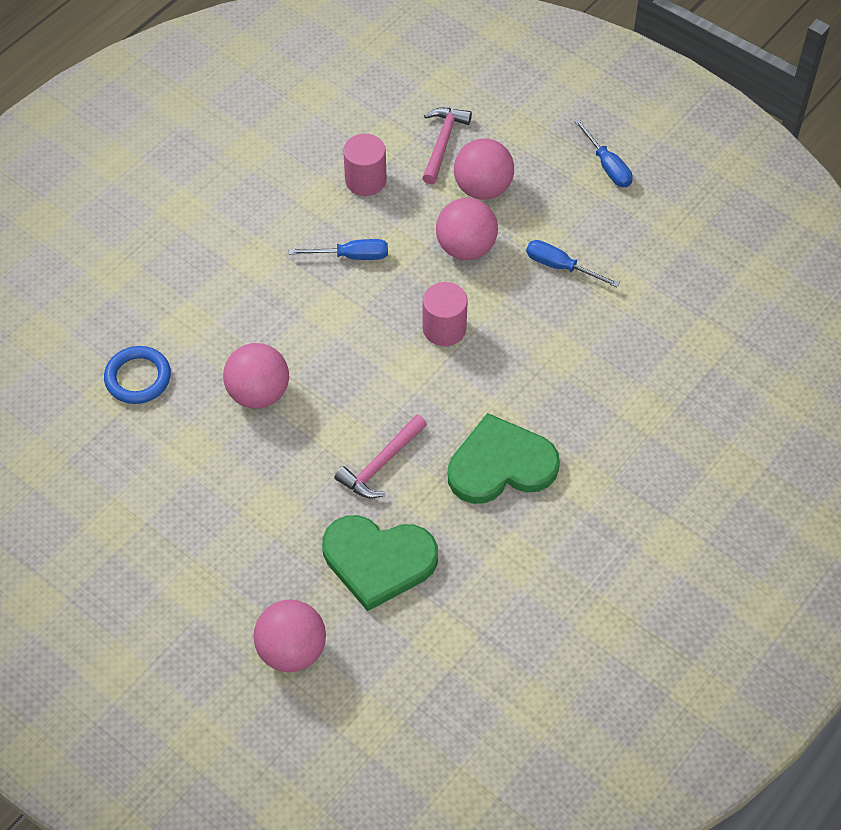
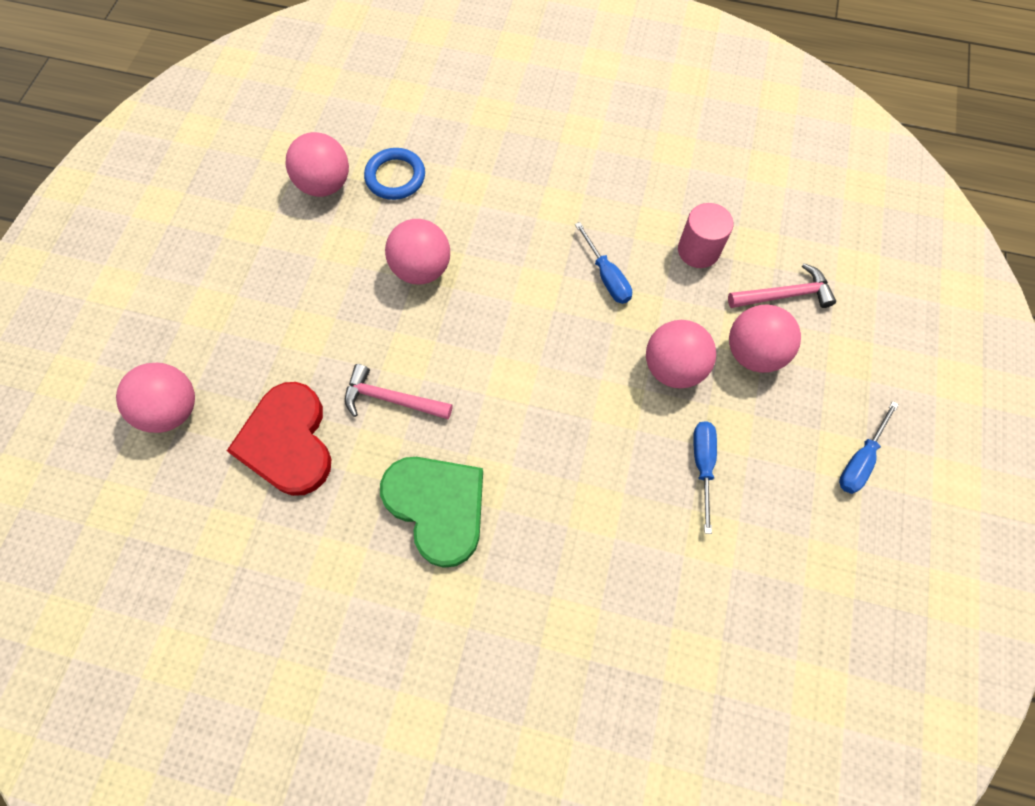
camera: 65 degrees right, 10 degrees up
(108, 441) = (325, 184): none -> pink ball
(378, 561) = (287, 441): green heart -> red heart
(444, 328) = (568, 389): pink cylinder -> none

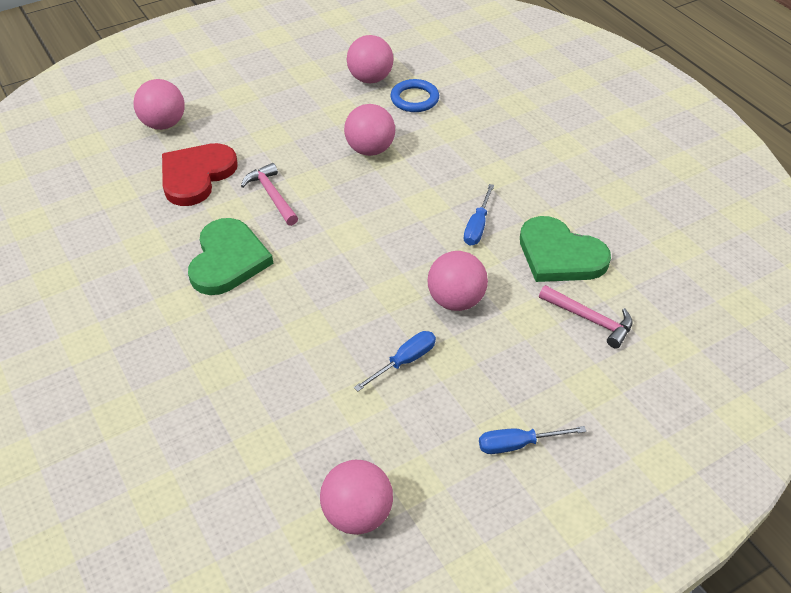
camera: 45 degrees right, 20 degrees down
(698, 250) = (559, 255): pink cylinder -> green heart
(753, 353) = (522, 333): pink ball -> pink ball (357, 514)

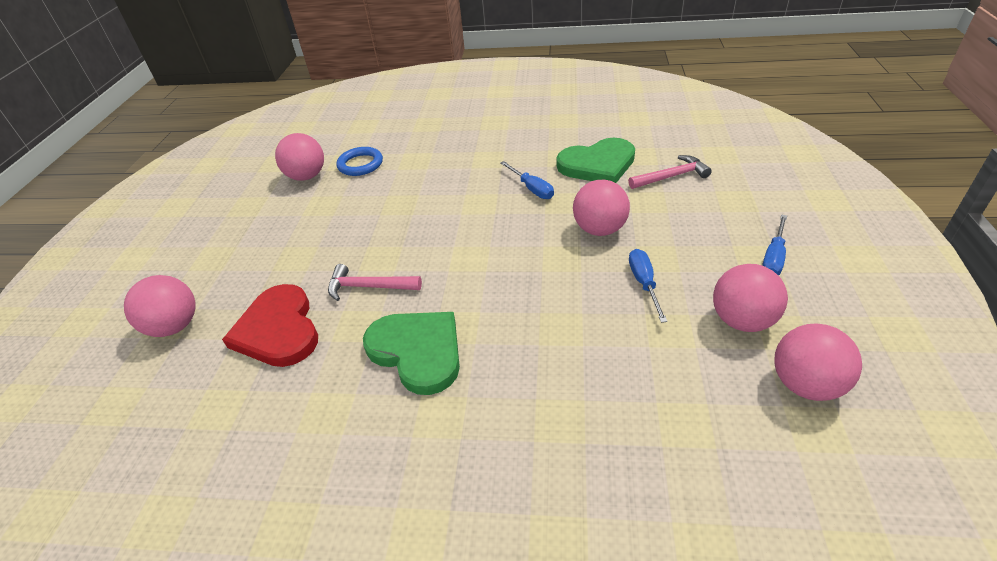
camera: 50 degrees left, 5 degrees down
(370, 149) = (386, 208): pink ball -> pink ball (742, 320)

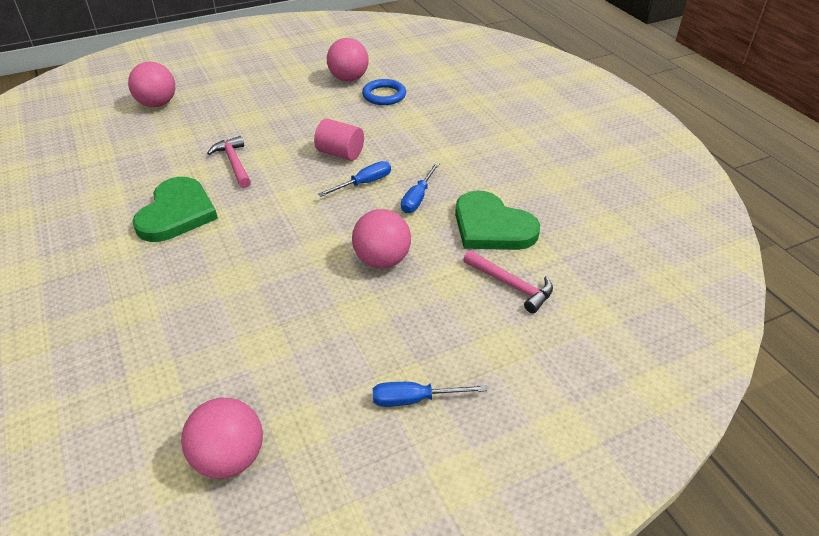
camera: 55 degrees right, 0 degrees up
(278, 330) = (172, 144): red heart -> none
(425, 213) = (340, 153): none -> pink cylinder
(644, 284) = (318, 312): blue screwdriver -> blue screwdriver (364, 183)
(742, 320) = (299, 393): pink ball -> none

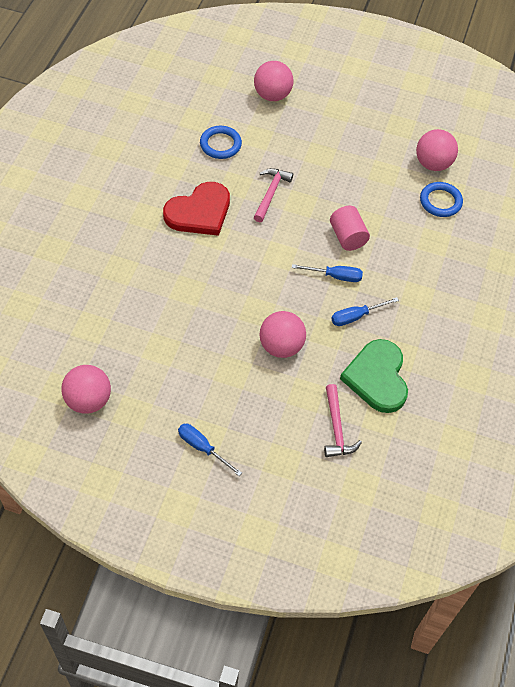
camera: 40 degrees right, 15 degrees up
(143, 157) = (220, 144): none -> blue ring
(177, 213) = (199, 212): green heart -> red heart

